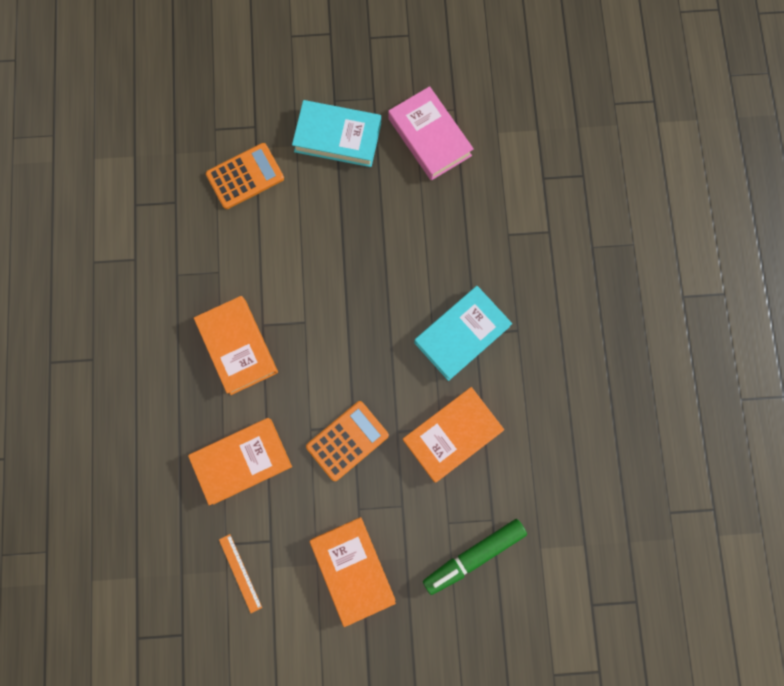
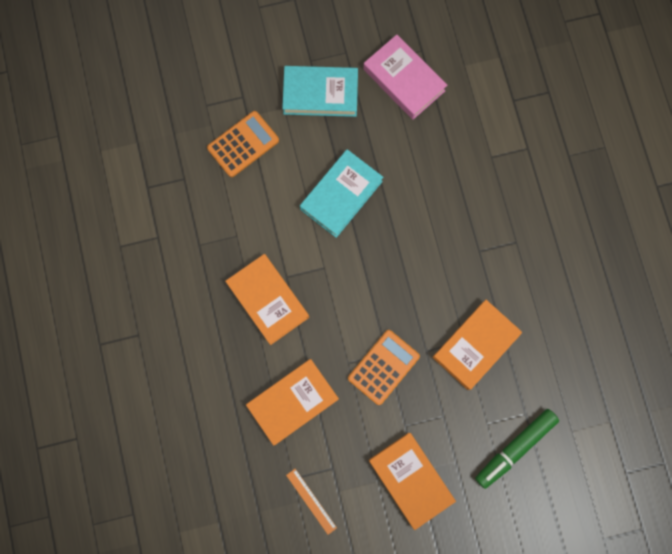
camera: 10 degrees left, 0 degrees up
(461, 334) = (467, 254): turquoise book -> turquoise book (341, 195)

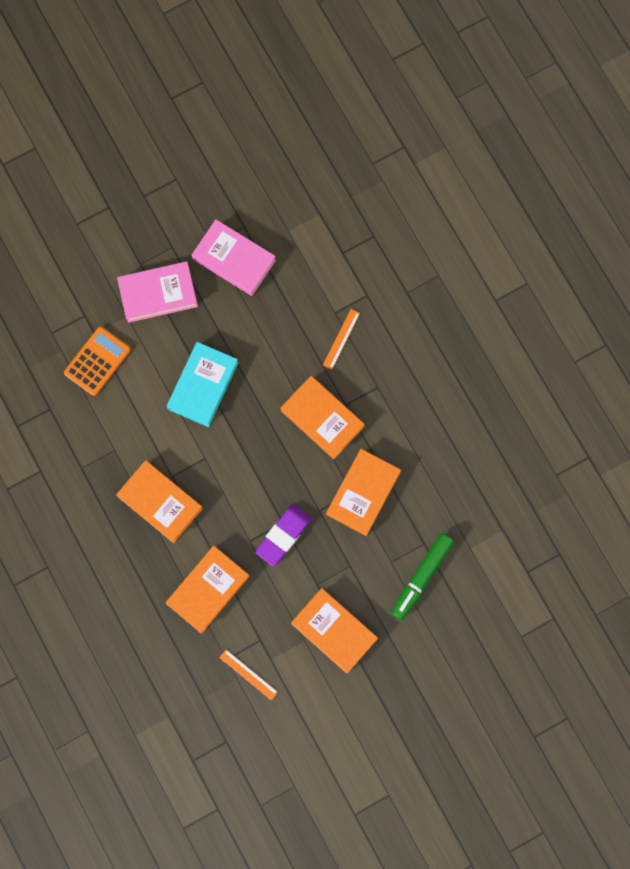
camera: 15 degrees left, 0 degrees up
(320, 94) = (158, 293): turquoise book -> pink book
(383, 367) = (283, 535): orange calculator -> purple eraser
(452, 259) = (322, 418): none -> orange book
(491, 184) = (341, 339): none -> orange ruler

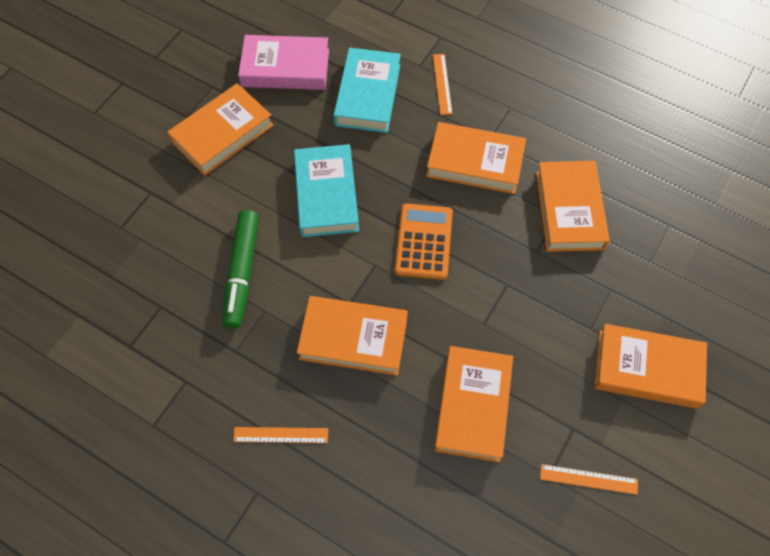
camera: 30 degrees left, 15 degrees down
(80, 539) = (281, 435): none -> orange ruler
(97, 361) = (191, 229): orange calculator -> orange calculator (423, 242)
(158, 293) = (222, 133): pink book -> orange book
(280, 318) = (367, 95): none -> turquoise book
(283, 535) = (517, 298): purple eraser -> none
(421, 577) = (693, 259): green marker -> green marker (242, 272)

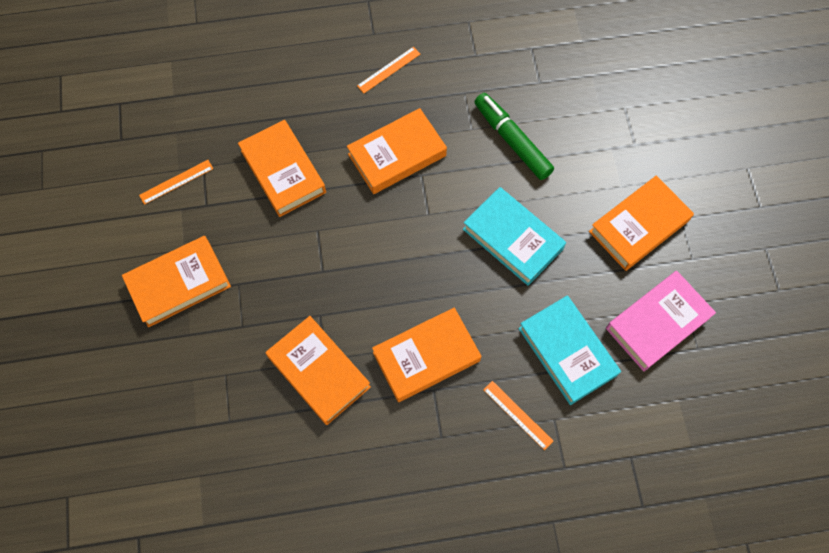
camera: 140 degrees right, 5 degrees up
(222, 133) = (639, 226): orange book -> orange book turned 45 degrees clockwise
(423, 242) = (409, 258): orange calculator -> none

